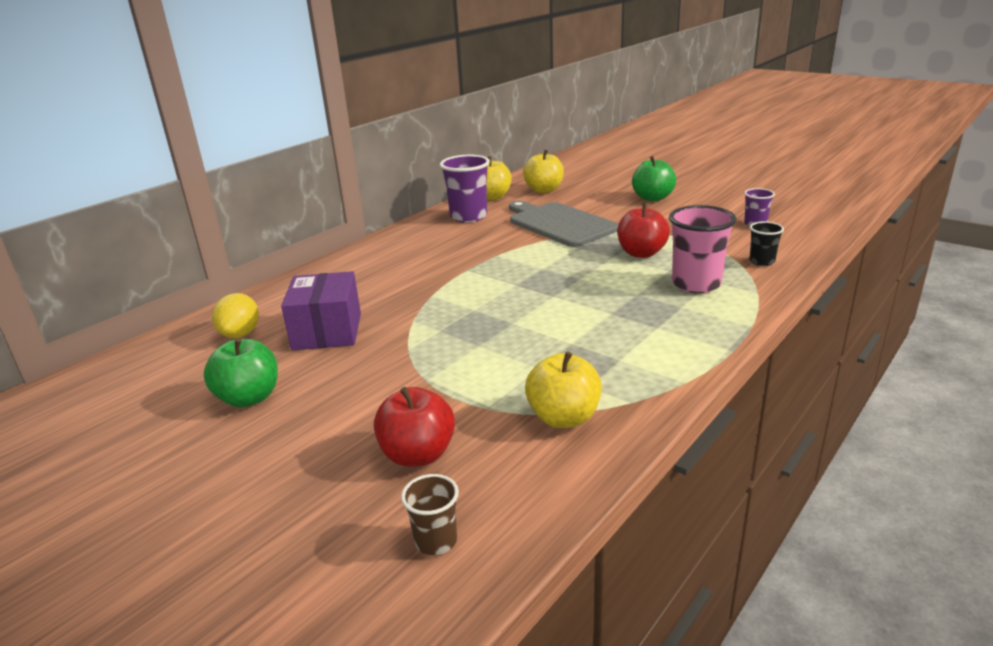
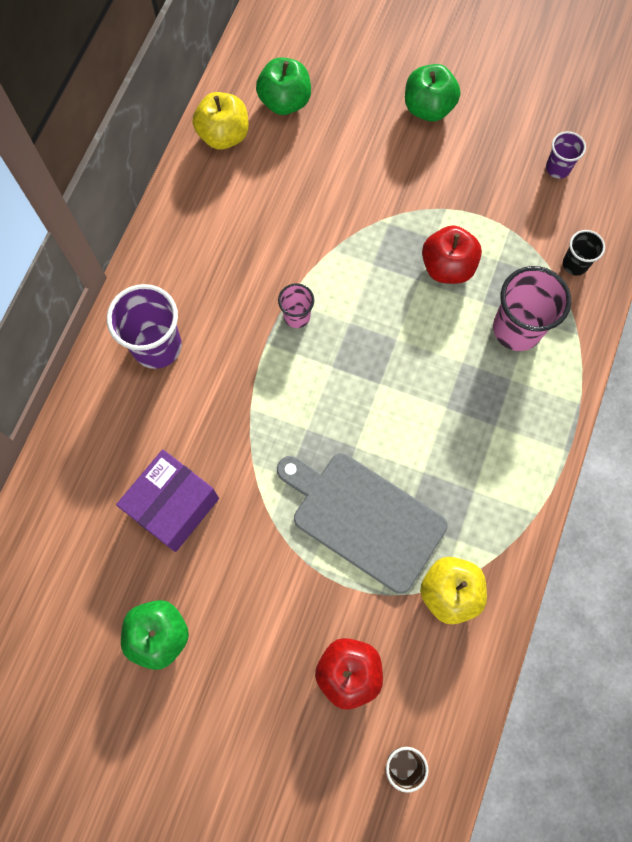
camera: 20 degrees left, 45 degrees up
(240, 334) = (83, 531): yellow lemon -> none
(327, 331) = (173, 506): purple box -> purple box turned 60 degrees clockwise
(468, 216) = (215, 200): purple cup -> purple cup (157, 346)
(499, 261) = (297, 316): none -> pink cup
(544, 190) = (285, 102): yellow apple -> green apple
(559, 224) = (335, 204): grey cutting board -> grey cutting board (364, 518)

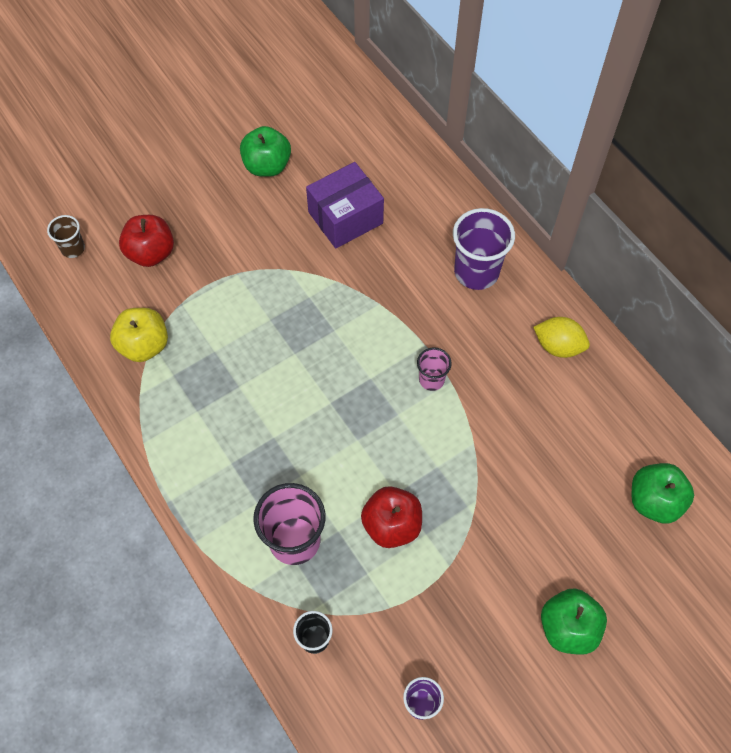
camera: 125 degrees right, 10 degrees down
(173, 506) = (345, 218): purple box -> purple box turned 75 degrees clockwise
(191, 237) = (558, 346): none -> yellow lemon
(224, 135) = (647, 428): yellow apple -> none
(364, 518) = (239, 325): grey cutting board -> none

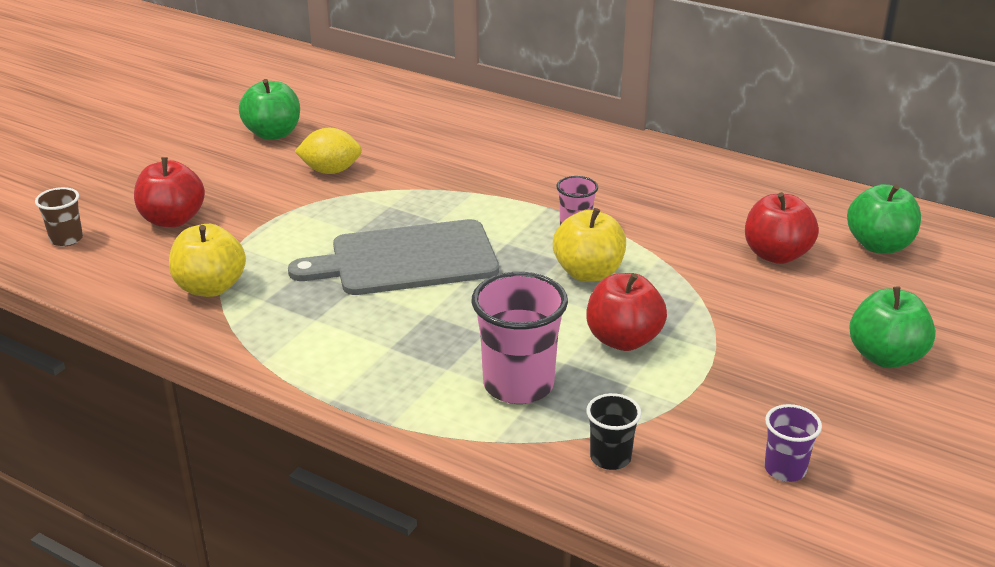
camera: 25 degrees left, 30 degrees down
(289, 369) = (407, 259): none -> grey cutting board
(345, 218) = (389, 147): purple box -> none
(410, 439) = (588, 273): none -> yellow apple
(476, 272) = (559, 149): purple cup -> none
(558, 346) = (686, 174): yellow lemon -> yellow lemon (331, 171)
(564, 478) = (776, 255): none -> red apple

